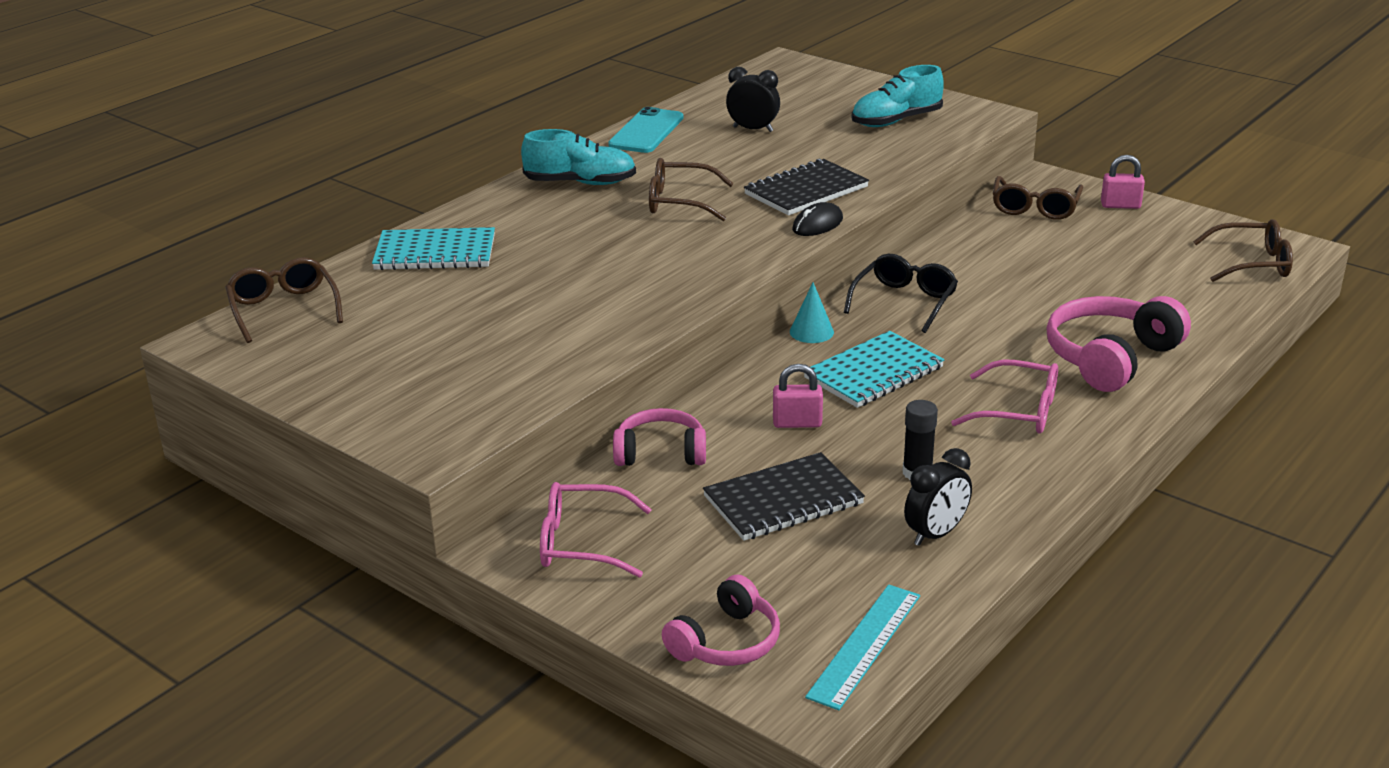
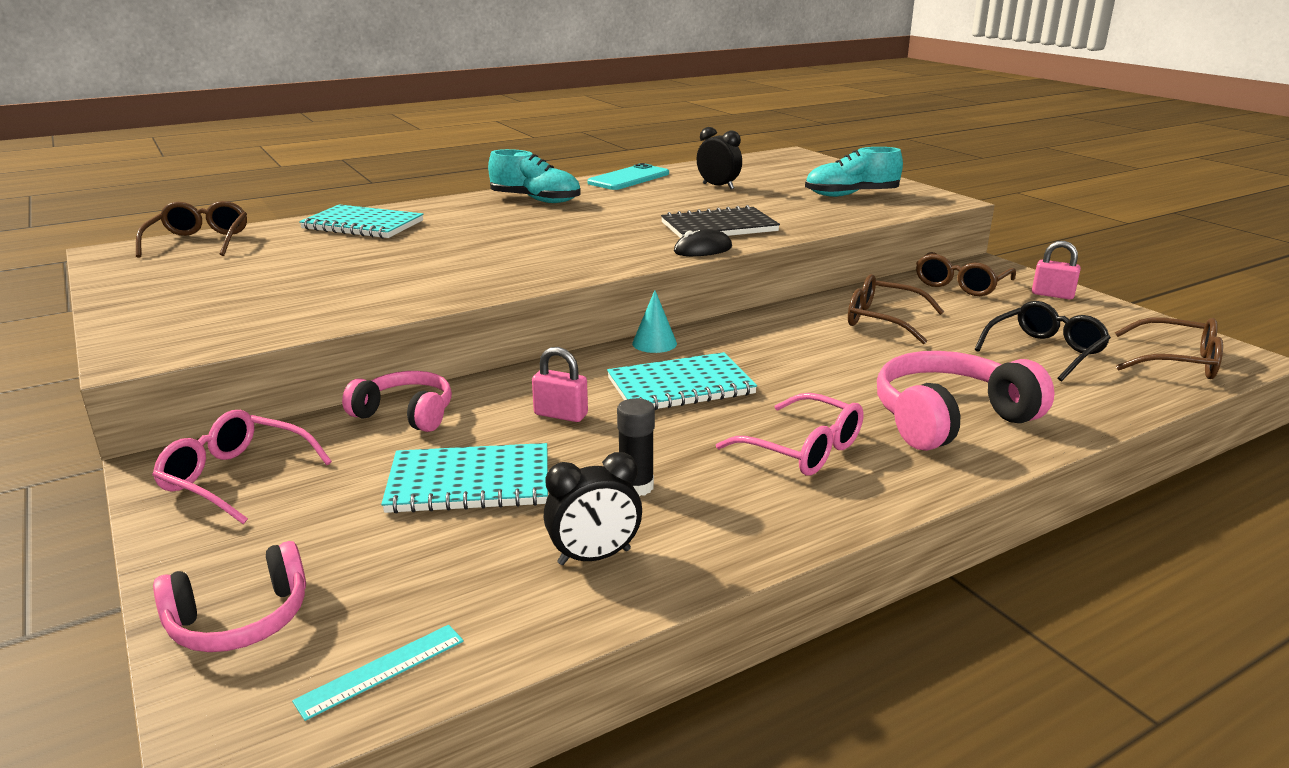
camera: 20 degrees right, 5 degrees down
(681, 202) = (601, 221): brown glasses -> brown glasses (884, 320)
(783, 500) = (469, 482): black notebook -> turquoise notebook
(865, 645) = (381, 670): turquoise ruler -> turquoise ruler, size x0.64
(904, 302) = (766, 335): black glasses -> black glasses (1044, 352)

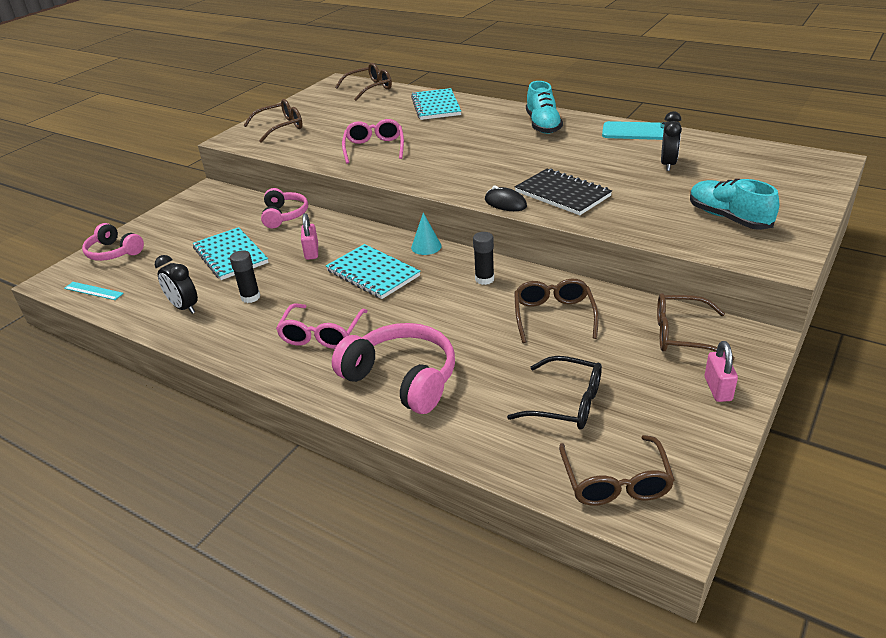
camera: 65 degrees right, 10 degrees up
(189, 314) = (280, 127): none -> brown glasses
(237, 478) = (206, 207): pink glasses -> pink glasses (374, 148)
(772, 332) = (484, 279): none -> black glue stick

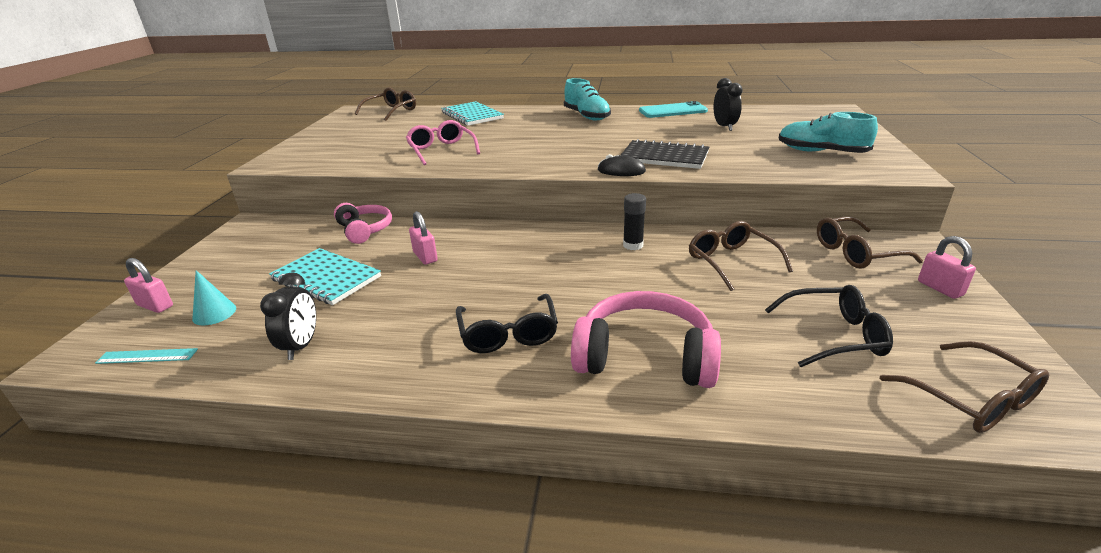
camera: 25 degrees left, 5 degrees down
(114, 252) = (155, 306): pink headphones -> pink padlock
(184, 307) = (301, 346): black clock -> black clock turned 105 degrees counterclockwise
(250, 297) = (385, 315): black glue stick -> none
(280, 127) = (319, 148): brown glasses -> none
(322, 334) = (508, 333): pink glasses -> black glasses
(373, 273) = (513, 263): turquoise notebook -> none
(426, 246) = (547, 229): turquoise cone -> turquoise cone (214, 313)

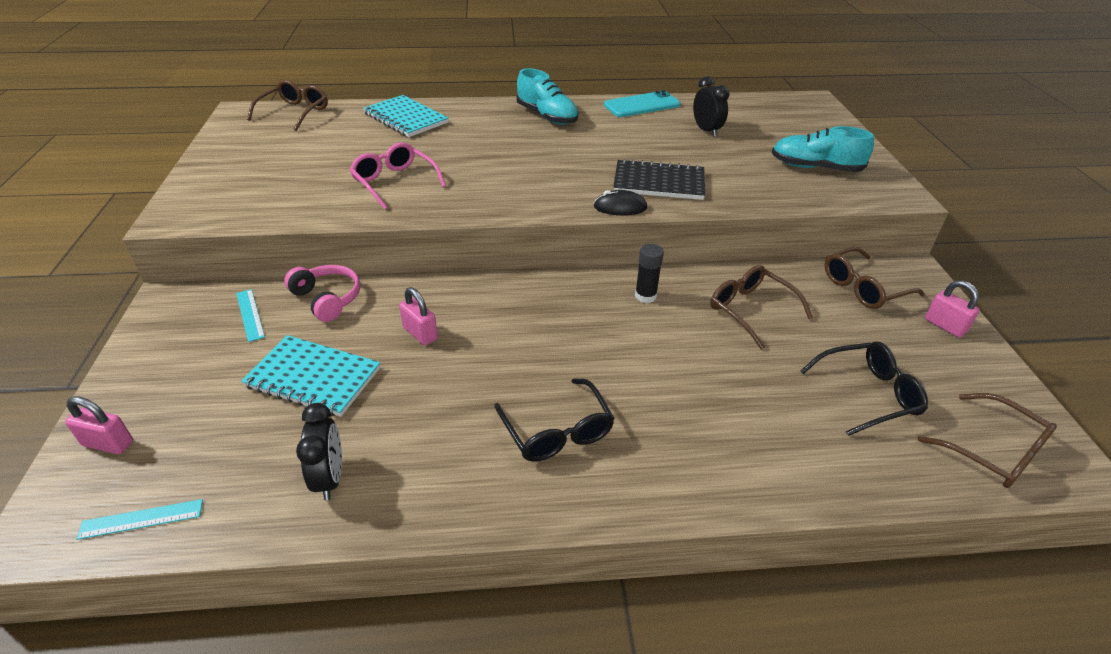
camera: 15 degrees left, 10 degrees up
(214, 313) = (195, 445): turquoise cone -> none
(302, 236) = (250, 314): none -> turquoise ruler
(645, 357) = (704, 442): pink headphones -> none

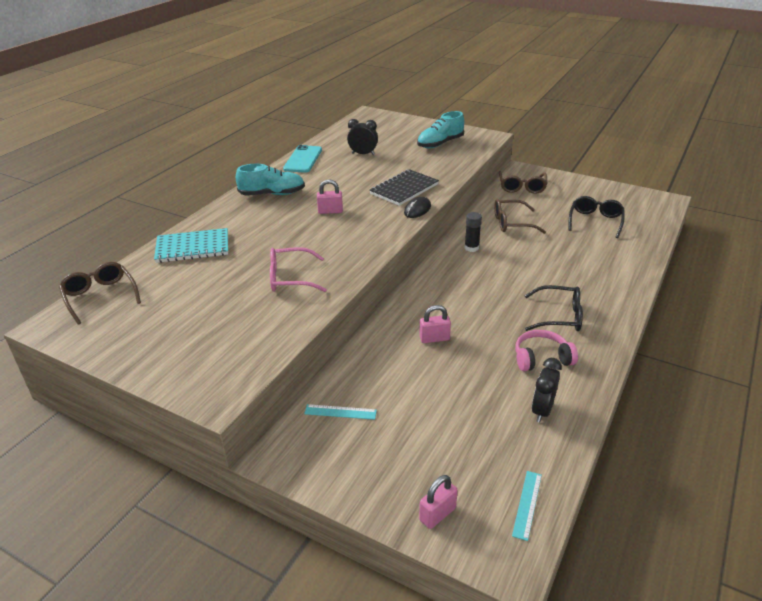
camera: 55 degrees left, 5 degrees down
(313, 377) = (442, 396): turquoise notebook -> none
(327, 299) = (357, 369): pink headphones -> pink headphones (541, 358)
(330, 478) = (542, 410): black clock -> black clock turned 90 degrees counterclockwise
(944, 326) = (565, 182): pink padlock -> pink padlock (330, 211)
(991, 450) = (646, 211): brown glasses -> none

